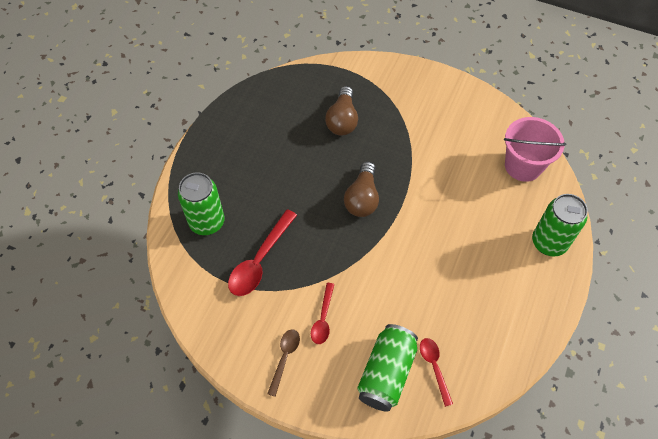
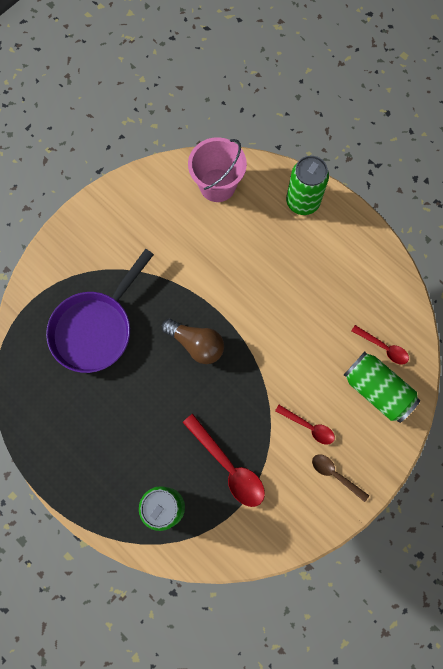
camera: 70 degrees left, 15 degrees up
(342, 120) = (96, 328): brown light bulb -> purple pan
(434, 367) = (383, 348): red spoon -> red spoon turned 150 degrees counterclockwise

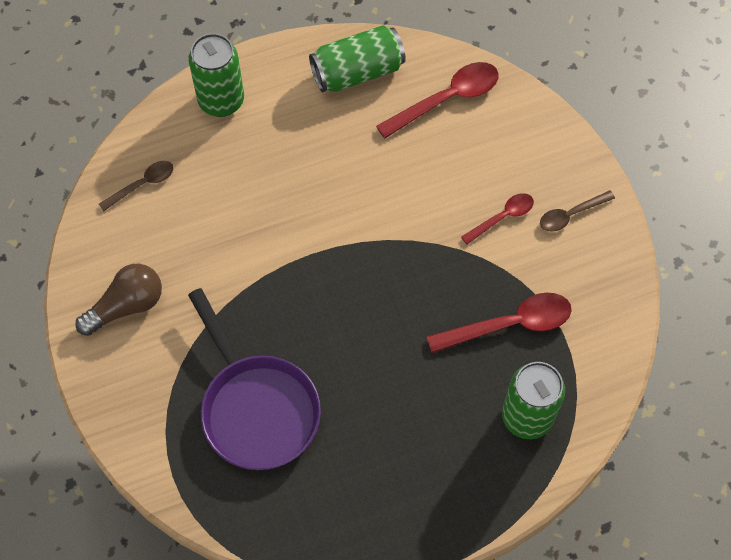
camera: 65 degrees left, 10 degrees down
(196, 344) = (339, 297): brown light bulb -> brown light bulb (126, 306)
(217, 185) = (143, 184): pink bucket -> brown spoon
(377, 390) = (493, 128): green can -> green can (357, 72)
(383, 348) = (447, 99): red spoon -> red spoon, size x1.69

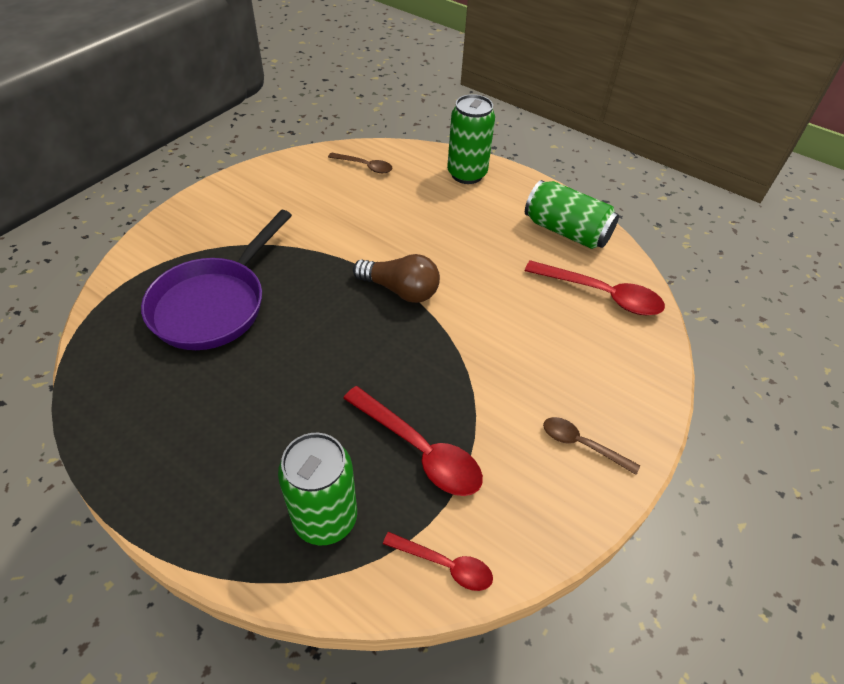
camera: 55 degrees right, 15 degrees down
(126, 306) = (260, 198): brown light bulb -> brown light bulb (400, 290)
(503, 217) = (528, 389): red spoon -> red spoon (445, 565)

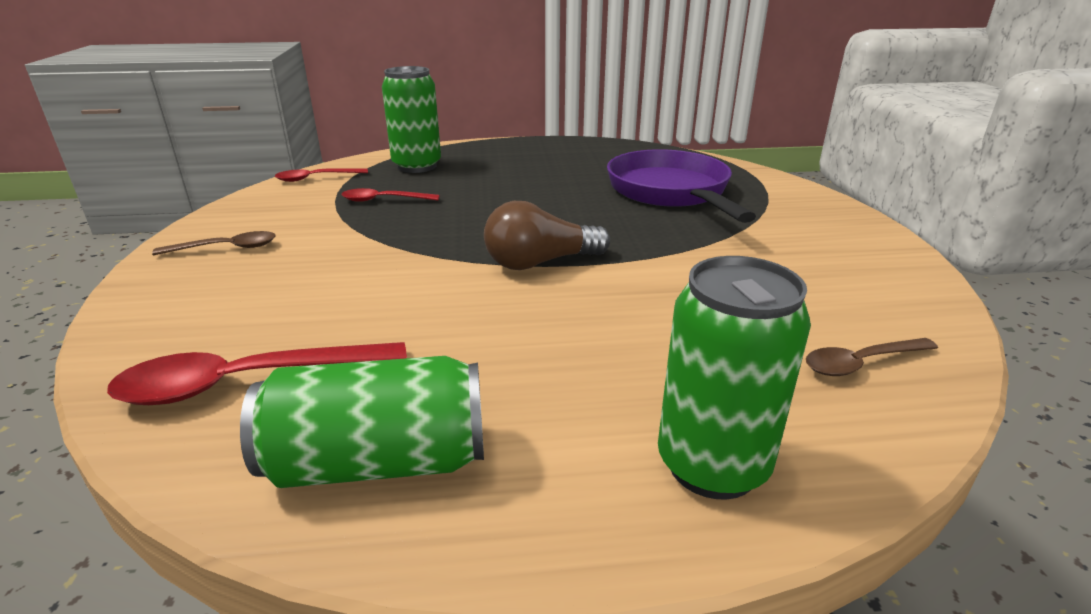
camera: 140 degrees right, 20 degrees down
(420, 450) = (383, 200): red spoon -> red spoon, size x0.59

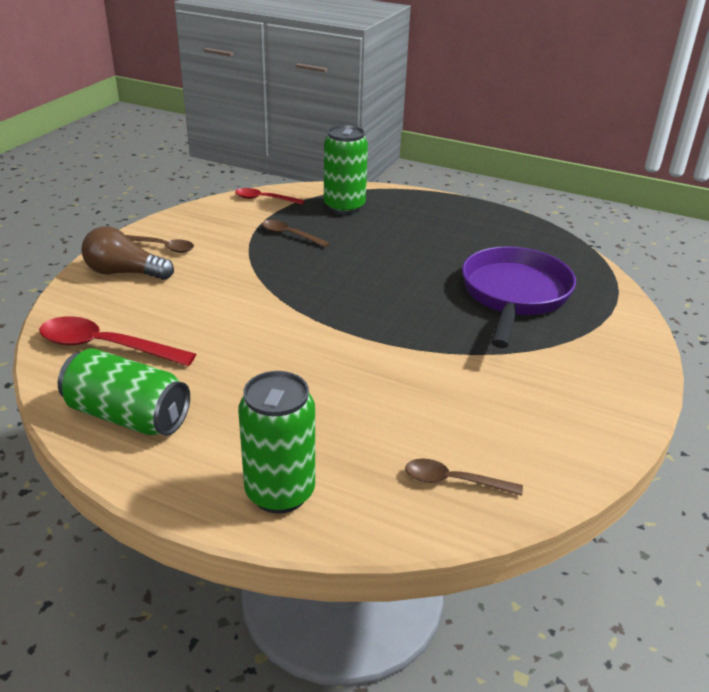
camera: 30 degrees right, 5 degrees up
(383, 200) = (289, 235): red spoon -> brown spoon
(540, 263) = (337, 326): brown light bulb -> brown light bulb (125, 273)

